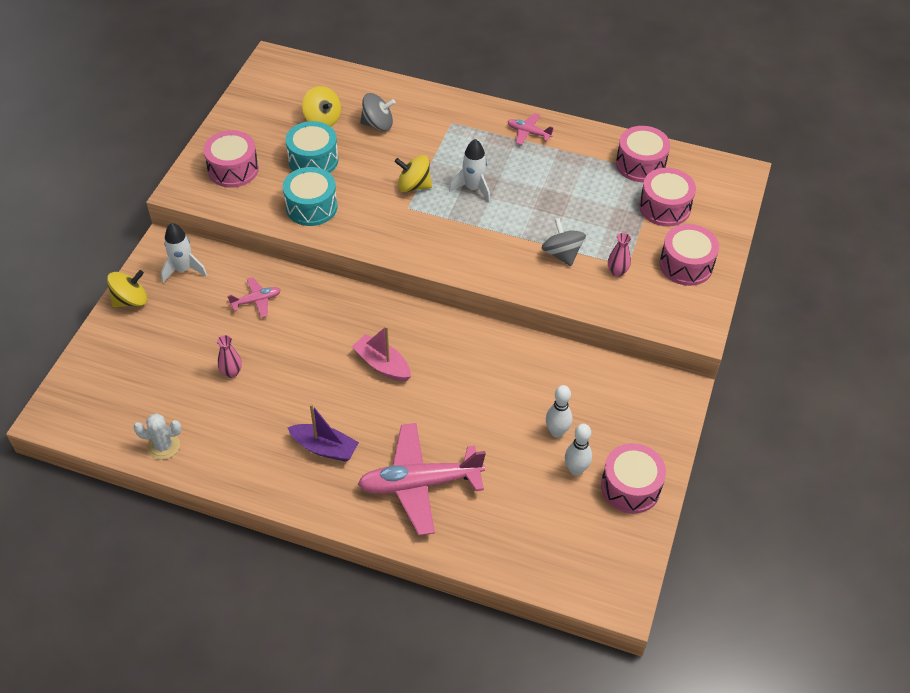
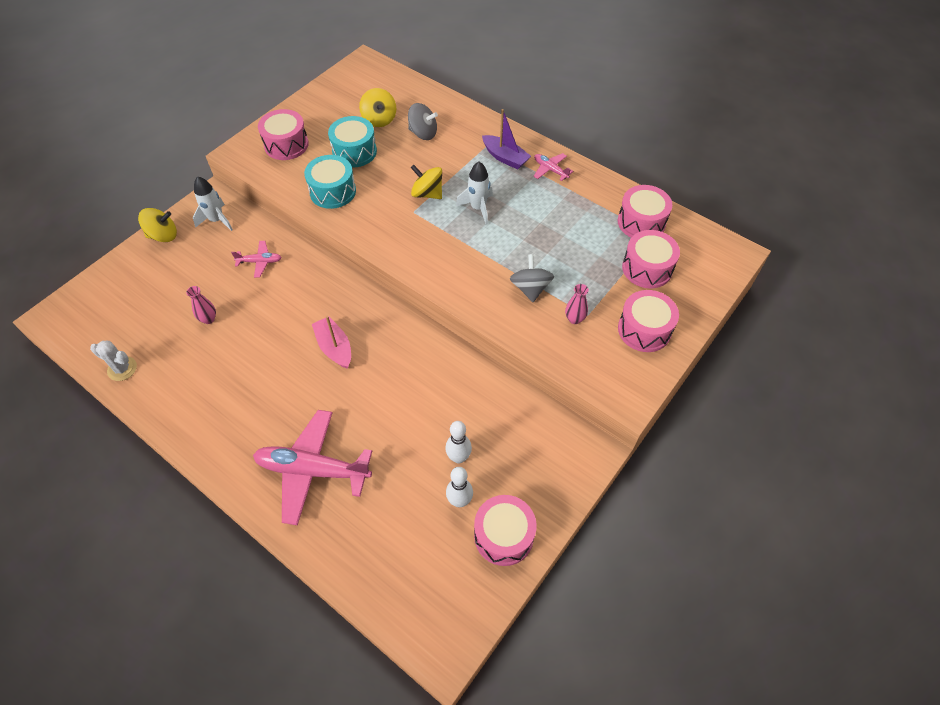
camera: 20 degrees right, 5 degrees up
(324, 448) = (249, 410): purple boat -> purple boat (505, 157)

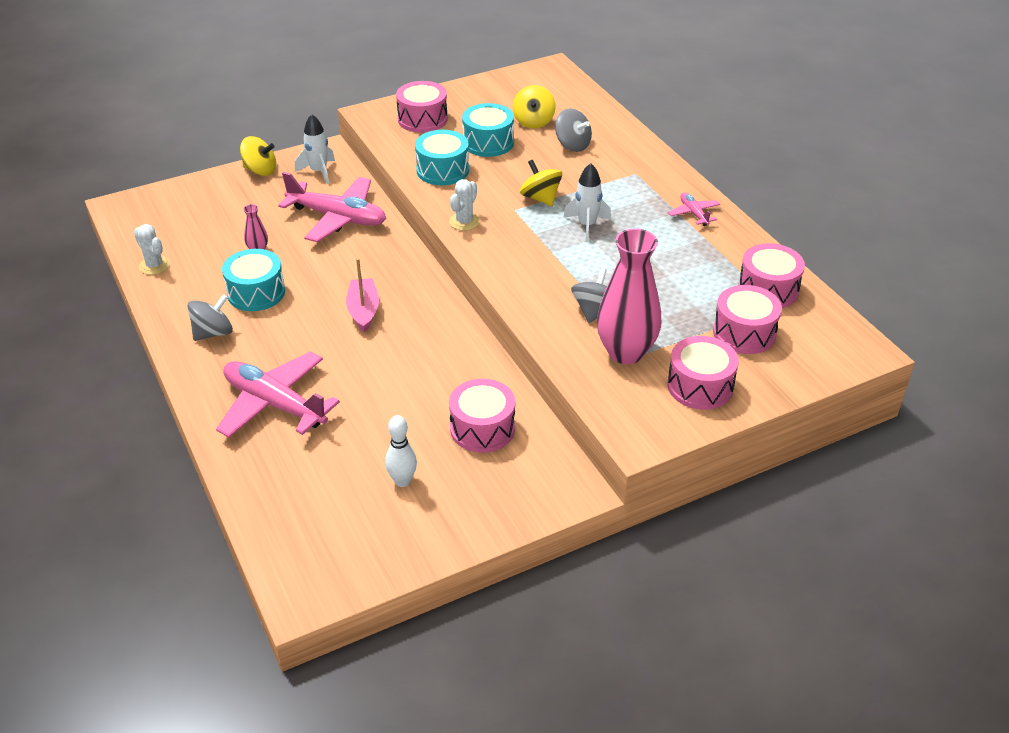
camera: 25 degrees right, 15 degrees down
(217, 419) = (213, 333): none -> grey spinning top
(232, 363) = (256, 292): none -> turquoise drum
(260, 262) = (337, 218): pink plane -> pink plane, size x2.13
(380, 237) = (464, 222): none -> white cactus
(458, 457) = (426, 444): white bowling pin -> none
(503, 535) = (428, 527): pink drum -> pink drum (482, 428)
(505, 157) = (649, 189): purple boat -> none
(574, 319) = (626, 352): pink vase -> pink vase, size x2.34

